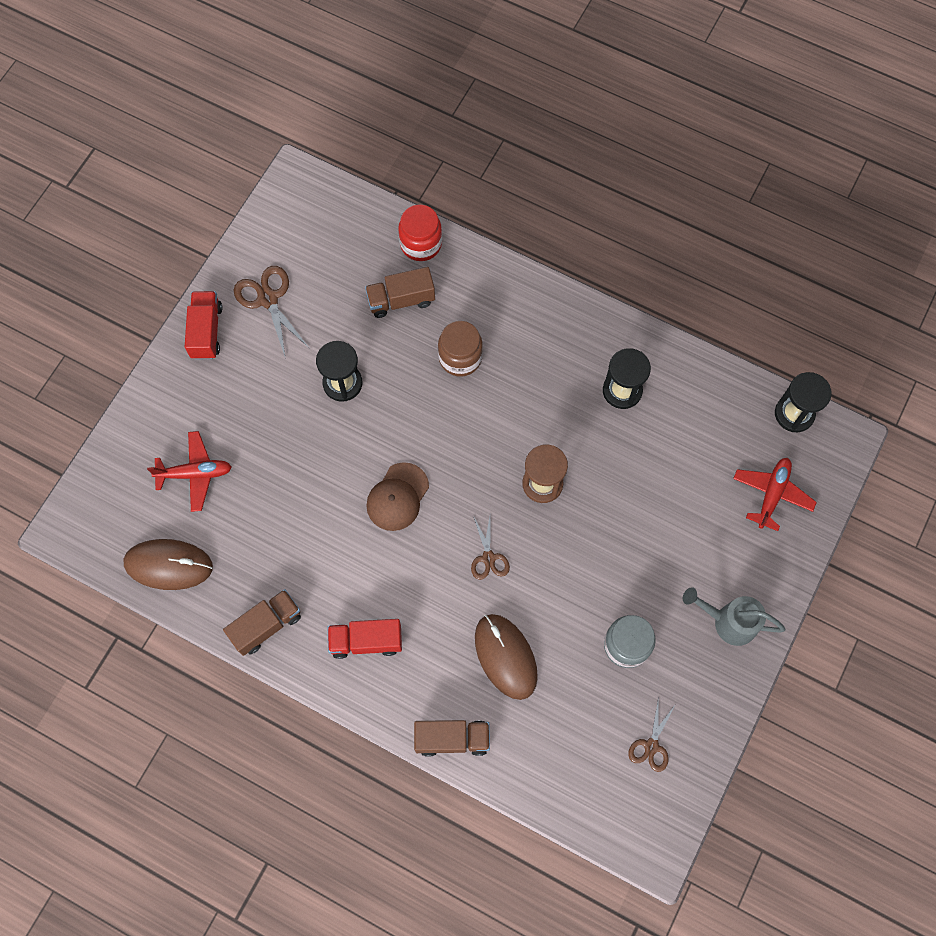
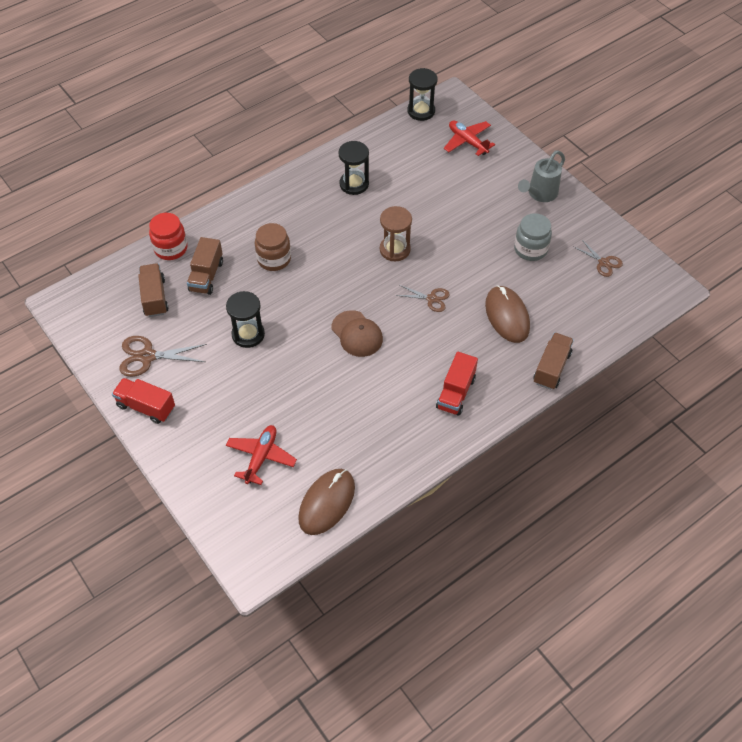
camera: 65 degrees left, 15 degrees down
(266, 625) = (411, 452): brown truck -> brown truck (155, 297)
(505, 656) = (507, 316): brown mouse -> brown mouse turned 75 degrees clockwise

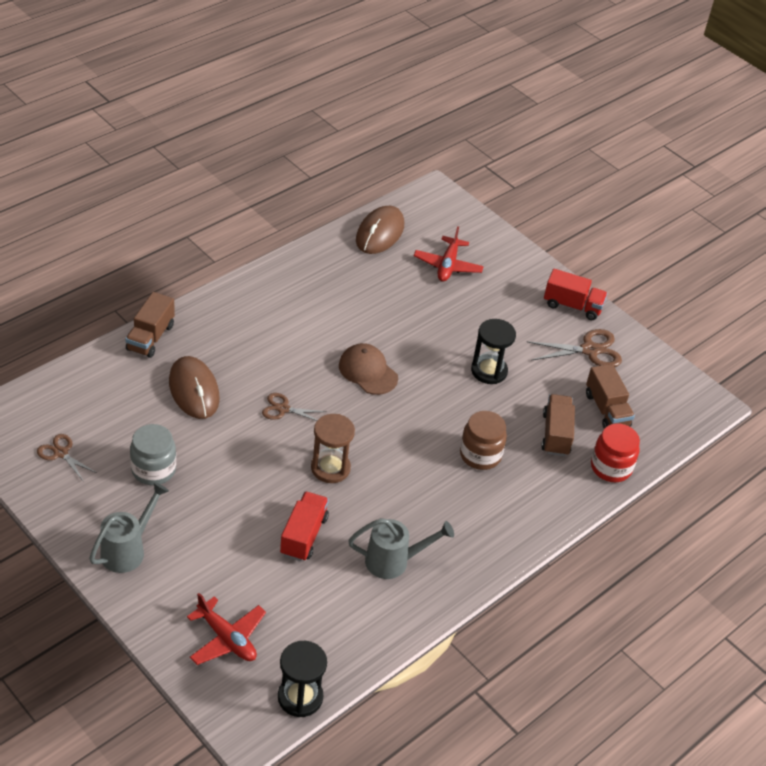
camera: 170 degrees right, 10 degrees down
(354, 184) = (393, 561): black hourglass -> grey watering can
(455, 393) = (257, 315): red truck -> red truck (304, 535)

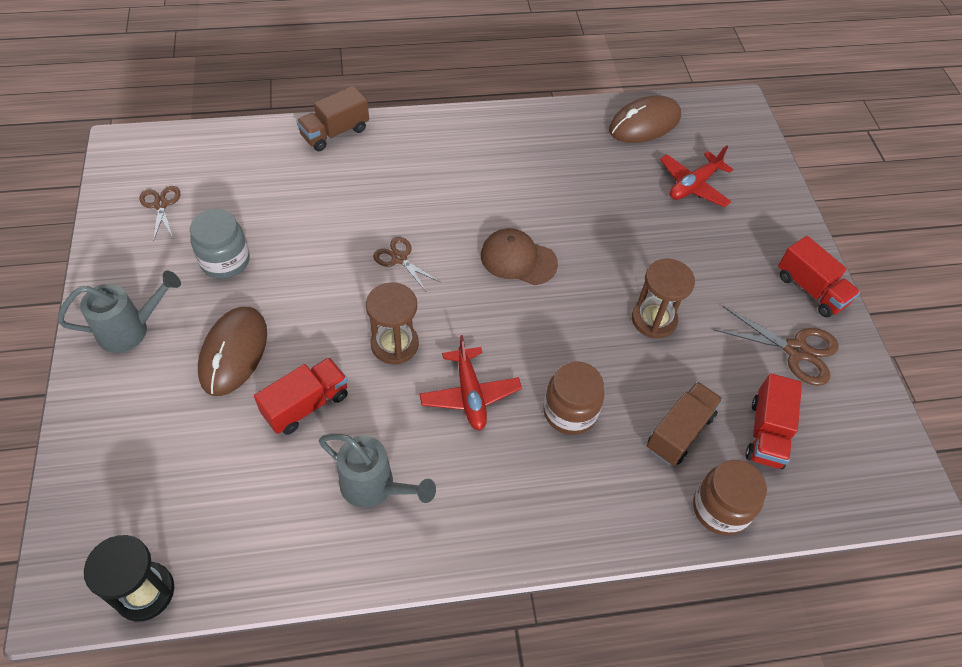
camera: 35 degrees right, 10 degrees up
(194, 390) = (330, 200): brown mouse -> brown mouse (233, 352)
(227, 638) = (135, 477): red plane -> red plane (470, 394)
(368, 371) = (518, 259): brown cap -> brown cap turned 60 degrees counterclockwise
(489, 371) = (654, 319): black hourglass -> brown hourglass
(606, 410) = (766, 433): brown truck -> red truck
(611, 467) = (720, 509): red jar -> brown jar

